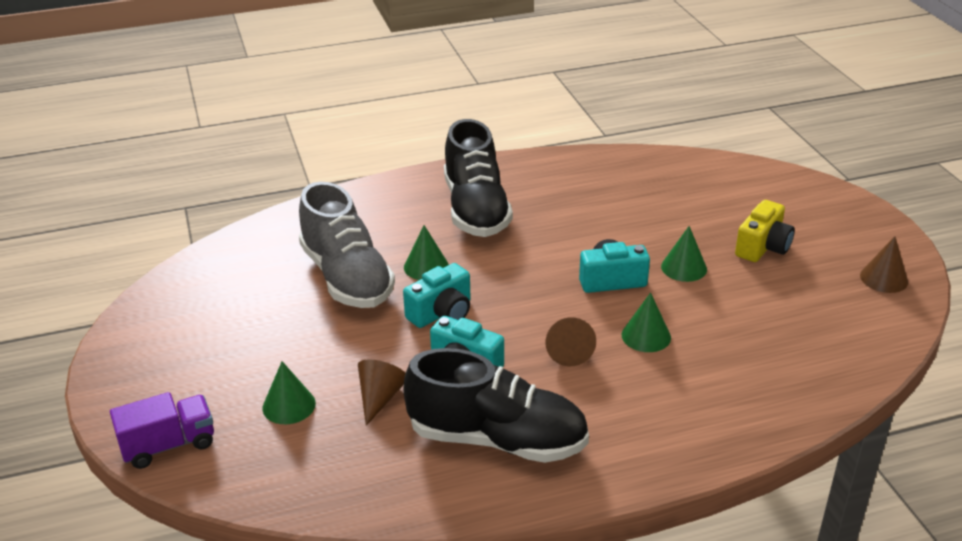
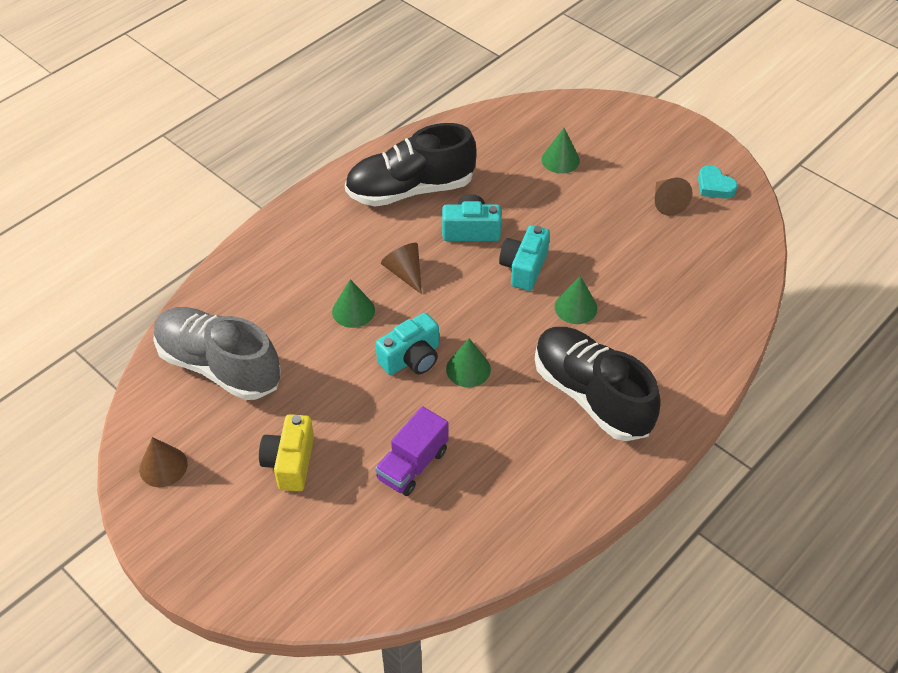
camera: 150 degrees right, 15 degrees up
(169, 315) = (714, 186): none -> turquoise heart
(169, 445) = (603, 112): purple truck -> purple truck (413, 465)
(347, 277) = (627, 270): grey shoe -> grey shoe (219, 366)
(380, 397) = (508, 187): brown cone -> brown cone (667, 203)
(684, 267) = (355, 401): green cone -> green cone (468, 369)

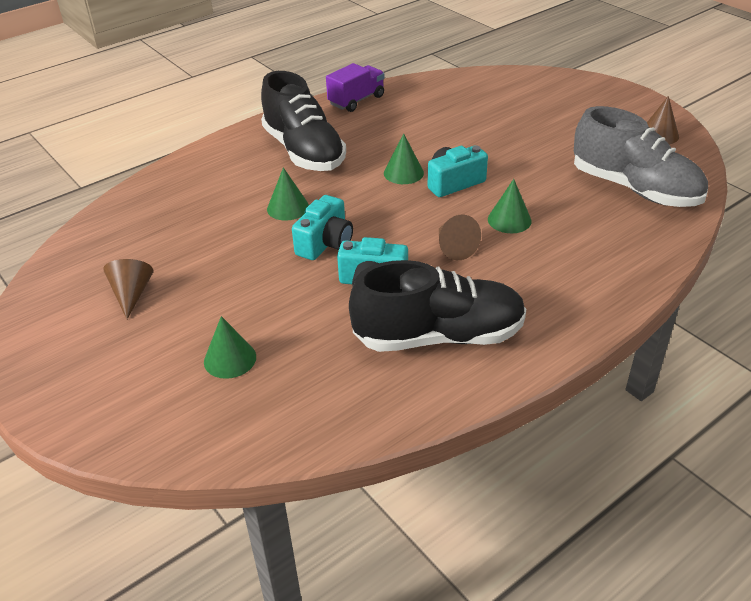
camera: 170 degrees left, 10 degrees down
(290, 462) = (556, 131): yellow camera -> none
(413, 465) = (459, 125): purple truck -> purple truck (356, 100)
(714, 186) = (62, 308): turquoise heart -> none

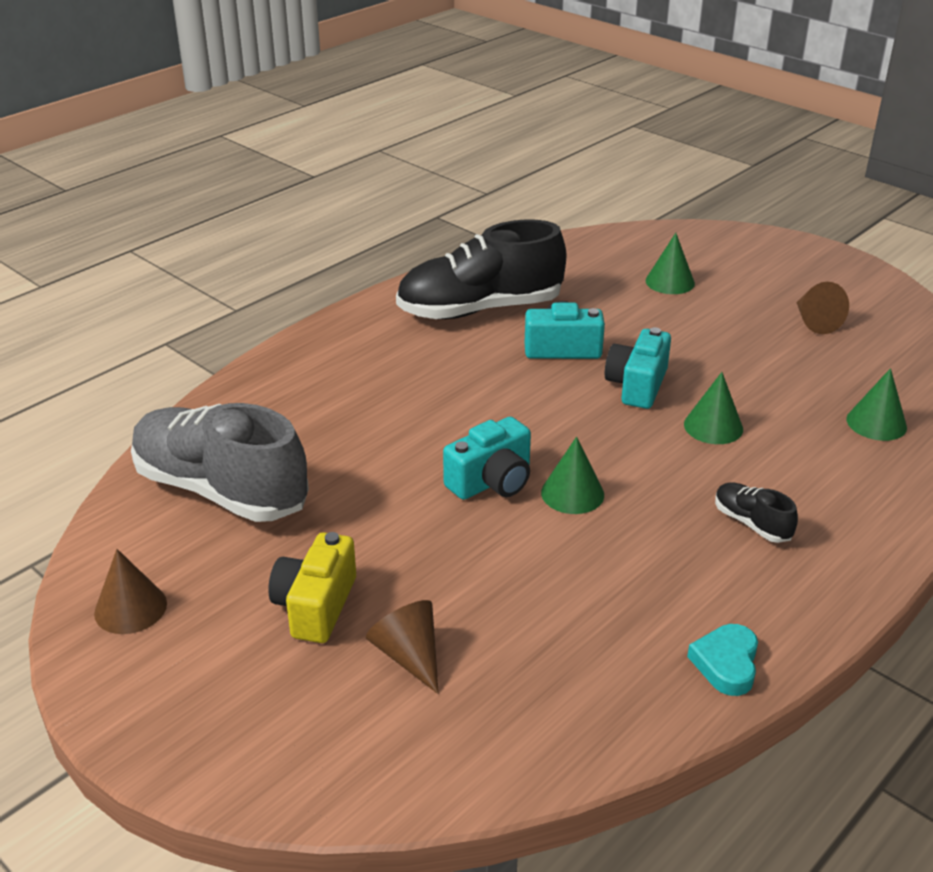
camera: 170 degrees right, 5 degrees down
(304, 151) = (751, 523): black shoe -> black shoe, size x0.43
(356, 100) = (726, 663): purple truck -> turquoise heart
(454, 248) = (477, 391): brown cone -> brown cone (409, 656)
(509, 220) = (409, 430): green cone -> green cone (876, 423)
(557, 130) = (315, 606): none -> yellow camera

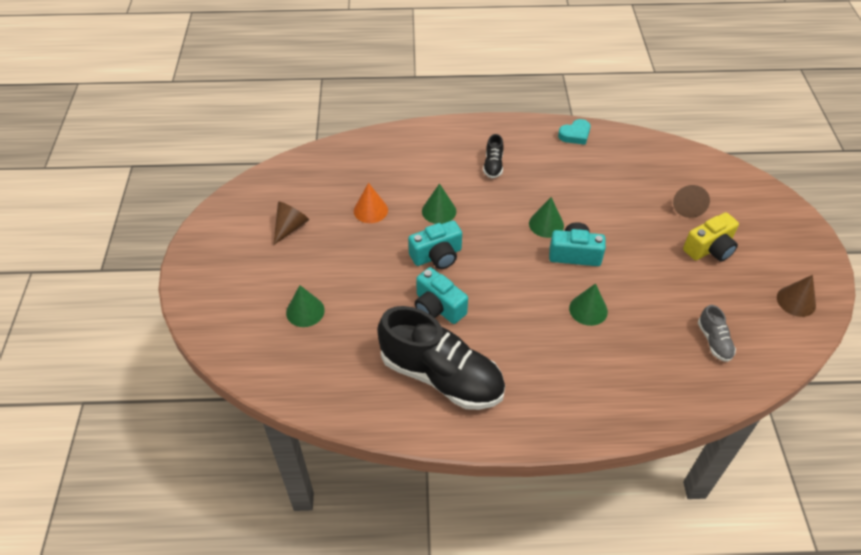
camera: 135 degrees left, 15 degrees up
(221, 490) = (714, 341): grey shoe -> grey shoe, size x0.43
(779, 381) = (370, 210): none -> orange cone
(876, 423) = (371, 165): green cone -> green cone (588, 309)

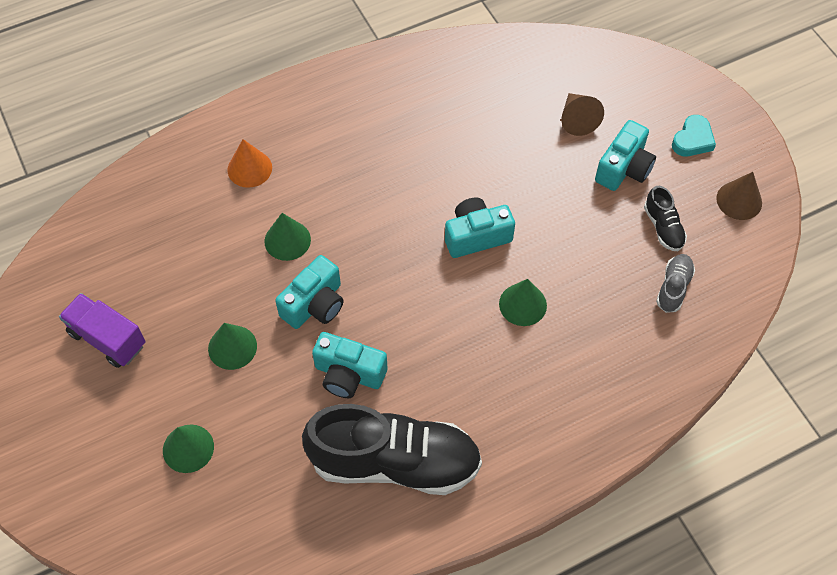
camera: 25 degrees left, 10 degrees up
(290, 227) = (107, 339): brown cone -> purple truck
(370, 210) = (200, 273): orange cone -> orange cone (249, 168)
(493, 165) = (324, 148): black shoe -> black shoe (663, 227)
(546, 224) = (426, 208): green cone -> green cone (232, 347)
(575, 135) = (405, 65): turquoise heart -> turquoise heart (692, 140)
(710, 249) = (624, 168): yellow camera -> turquoise camera
(714, 341) = (673, 287): grey shoe -> grey shoe turned 120 degrees counterclockwise

